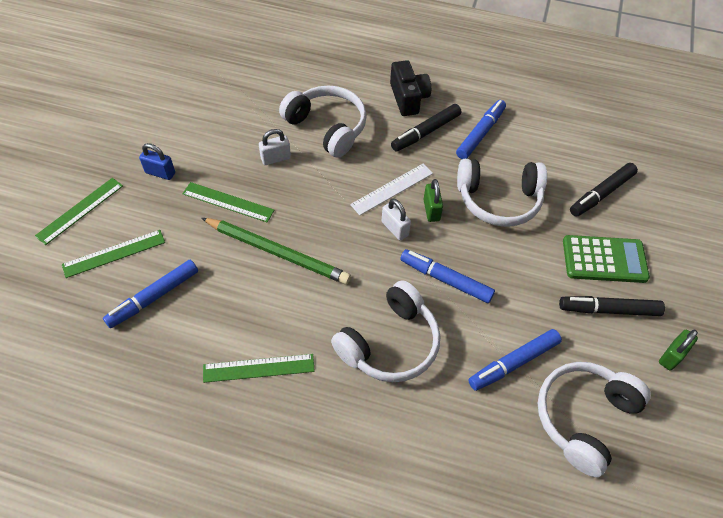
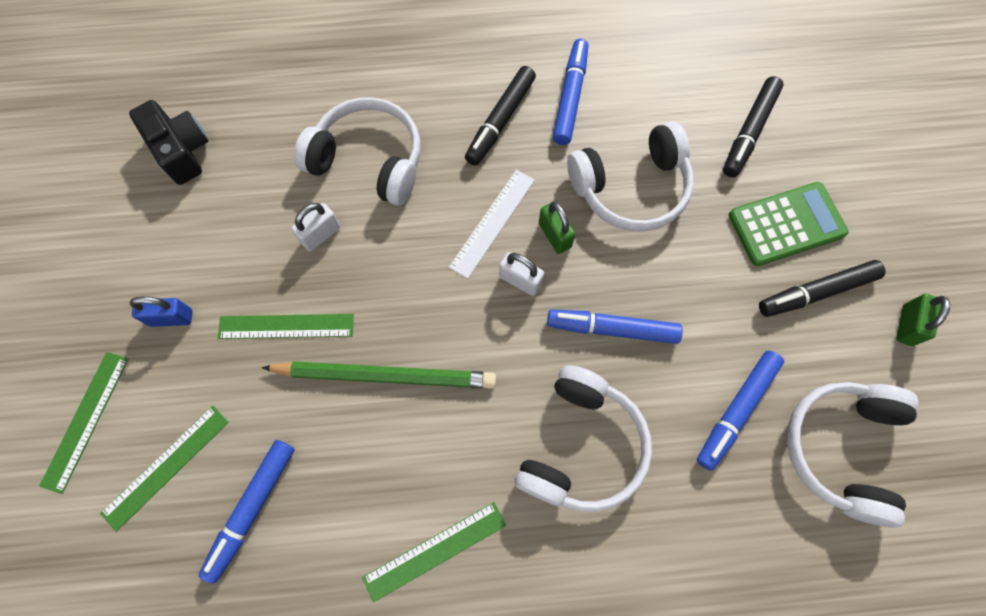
camera: 20 degrees left, 15 degrees up
(408, 98) = (456, 76): black camera -> black camera (182, 151)

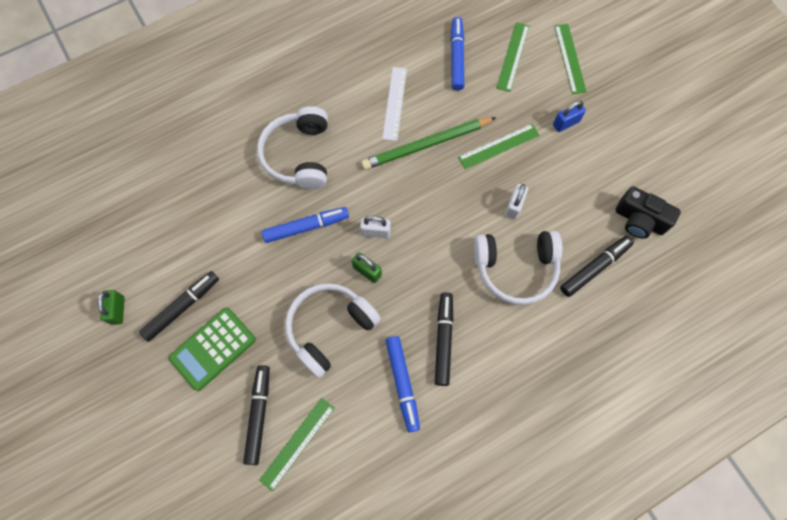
camera: 155 degrees right, 0 degrees up
(276, 122) = (594, 267): none -> black marker
(435, 550) = (354, 77): green ruler -> green ruler (297, 443)
(492, 223) = (411, 261): white ruler -> white ruler (395, 103)
(736, 411) = (216, 211): blue marker -> none
(842, 449) = (148, 216): white headphones -> none

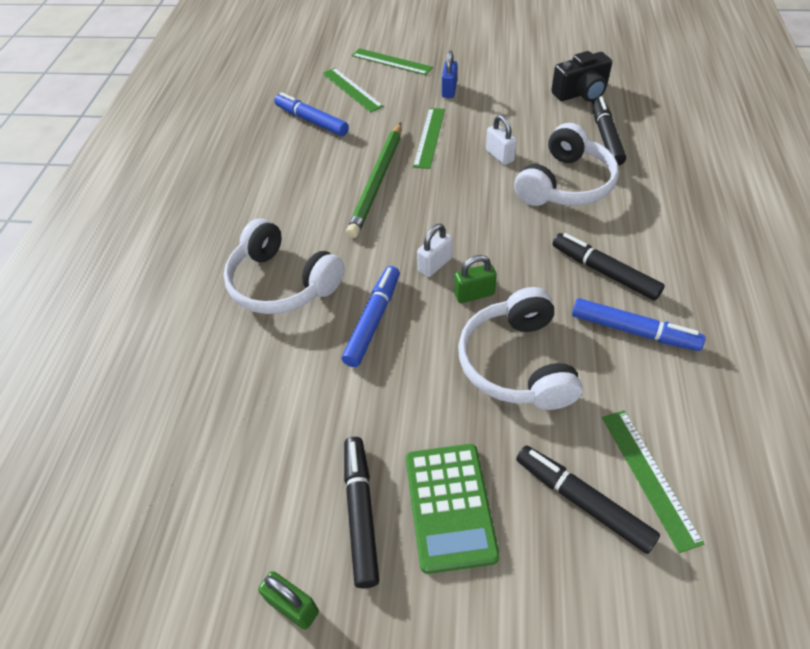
camera: 50 degrees left, 20 degrees down
(395, 103) = (309, 182): white ruler -> none

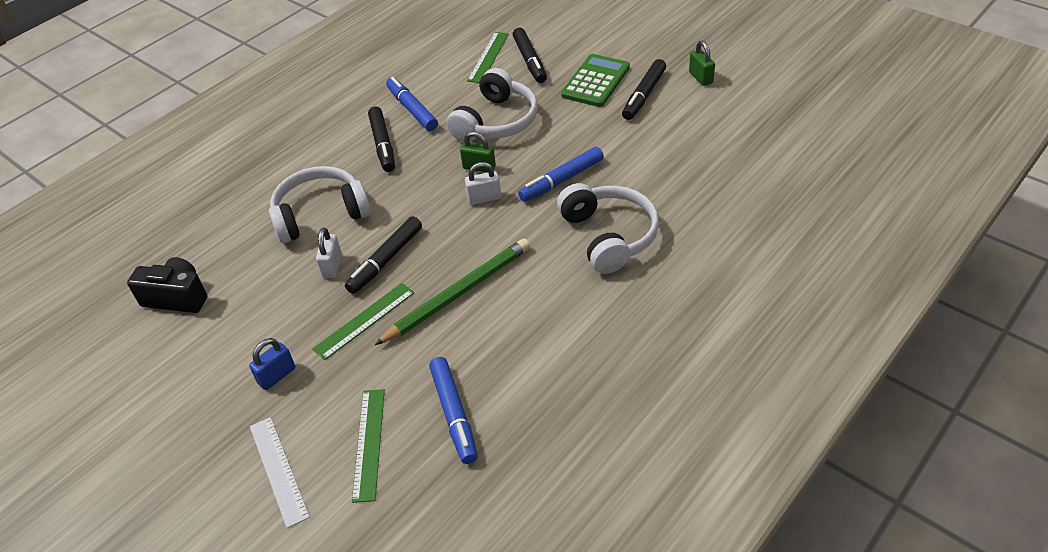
camera: 145 degrees left, 5 degrees down
(391, 62) = (278, 470): green ruler -> white ruler
(605, 137) = (231, 240): black marker -> black marker (386, 260)

